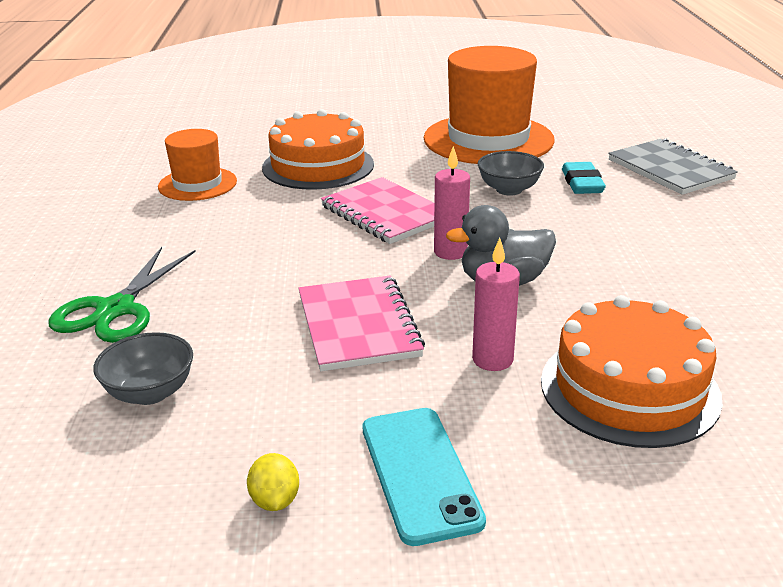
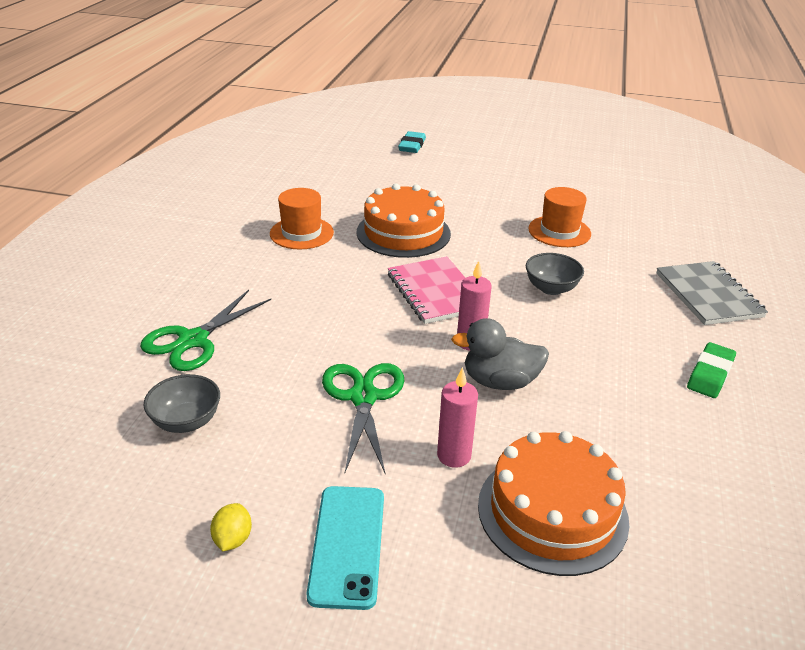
camera: 15 degrees right, 5 degrees up
(358, 326) = (363, 397): pink notebook -> green scissors
(488, 139) = (559, 231): orange hat -> orange hat, size x0.54
(582, 183) = (619, 294): turquoise eraser -> turquoise eraser (412, 146)
(713, 235) = (710, 374): none -> green eraser

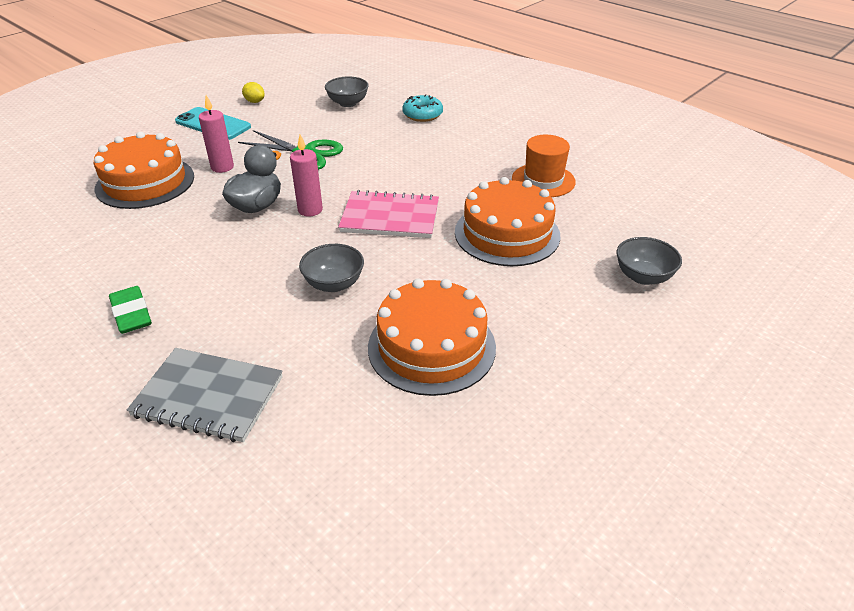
camera: 120 degrees right, 5 degrees up
(193, 340) = (422, 115): green scissors -> turquoise donut
(404, 178) = (643, 276): none -> grey bowl
(412, 146) = (758, 320): turquoise eraser -> none
(559, 231) = (431, 347): orange hat -> orange cake

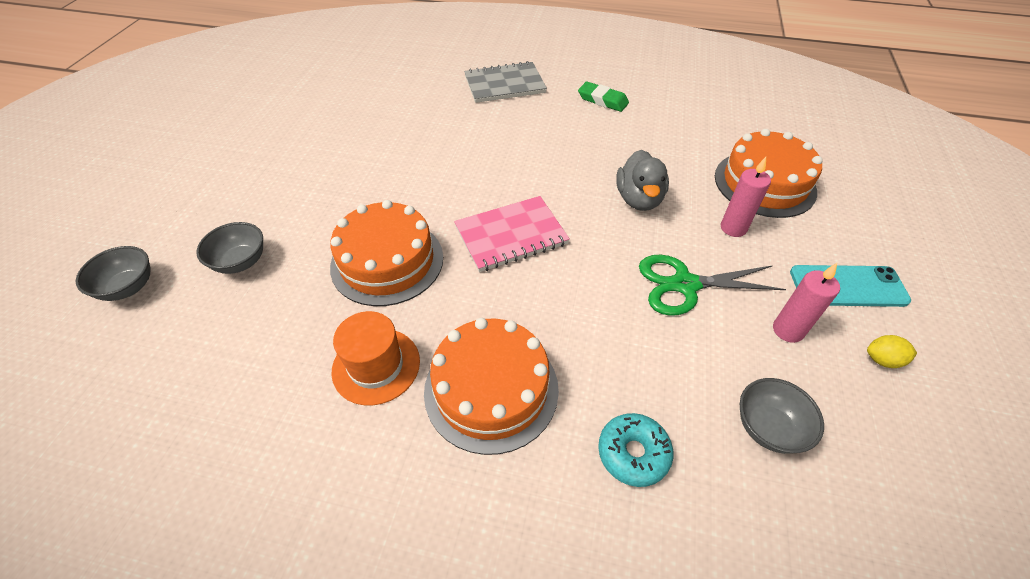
camera: 150 degrees right, 10 degrees up
(310, 210) = (589, 214): pink candle -> pink candle (788, 330)
(334, 284) = (500, 160): grey bowl -> grey bowl (128, 287)
(431, 347) = (398, 146): orange cake -> orange cake (491, 389)

